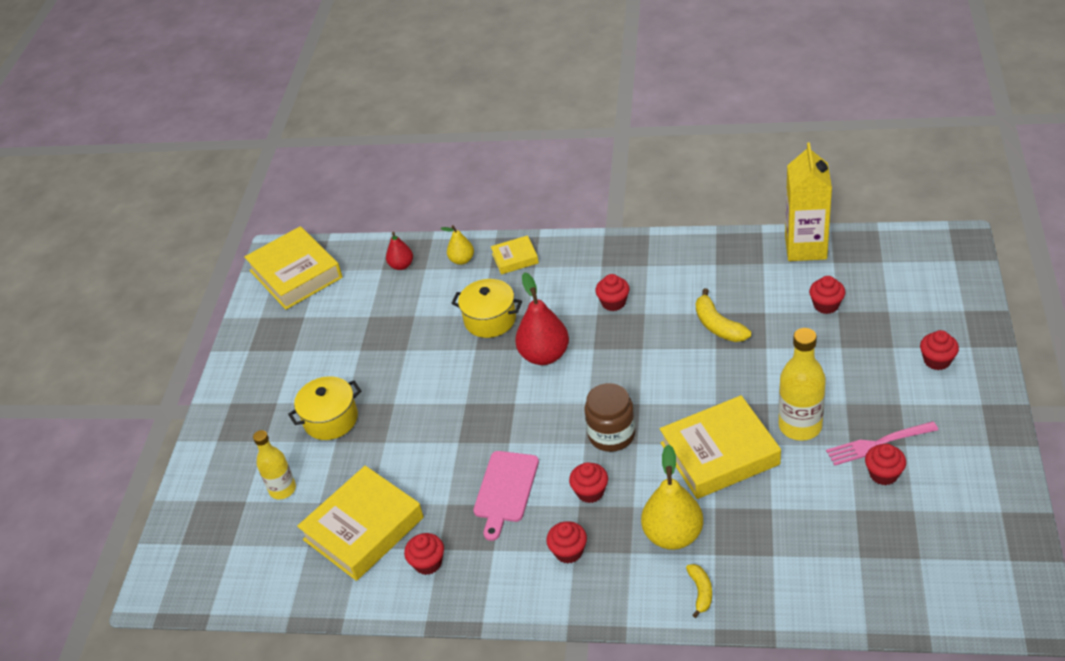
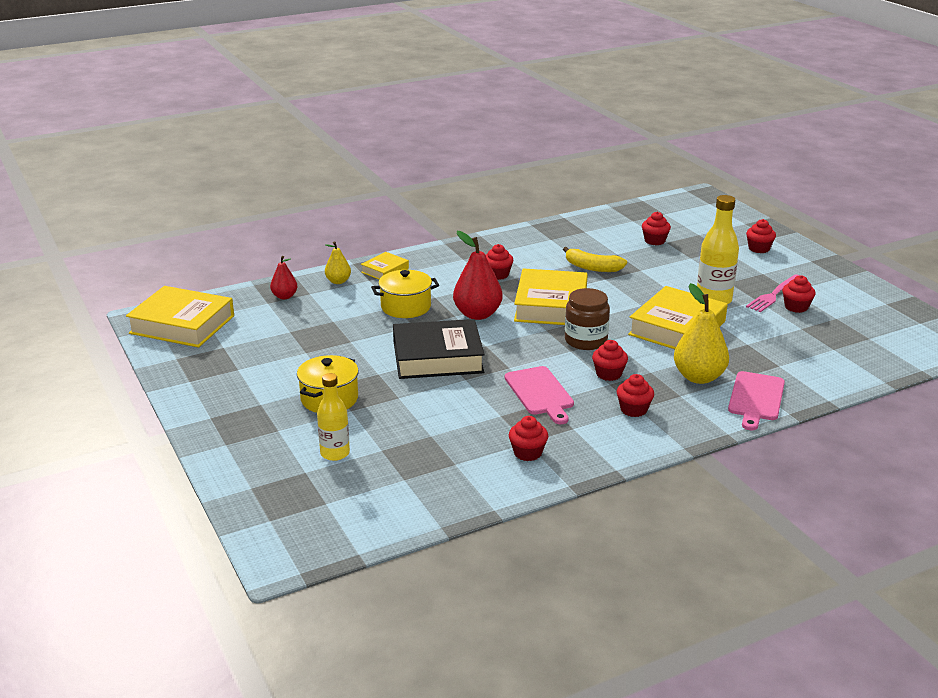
camera: 40 degrees left, 15 degrees down
(363, 529) = (444, 452): yellow book -> yellow book (551, 305)
(459, 402) = (437, 357): none -> black book
(701, 592) = (756, 398): yellow banana -> pink cutting board
(805, 247) = (604, 218): yellow carton -> none

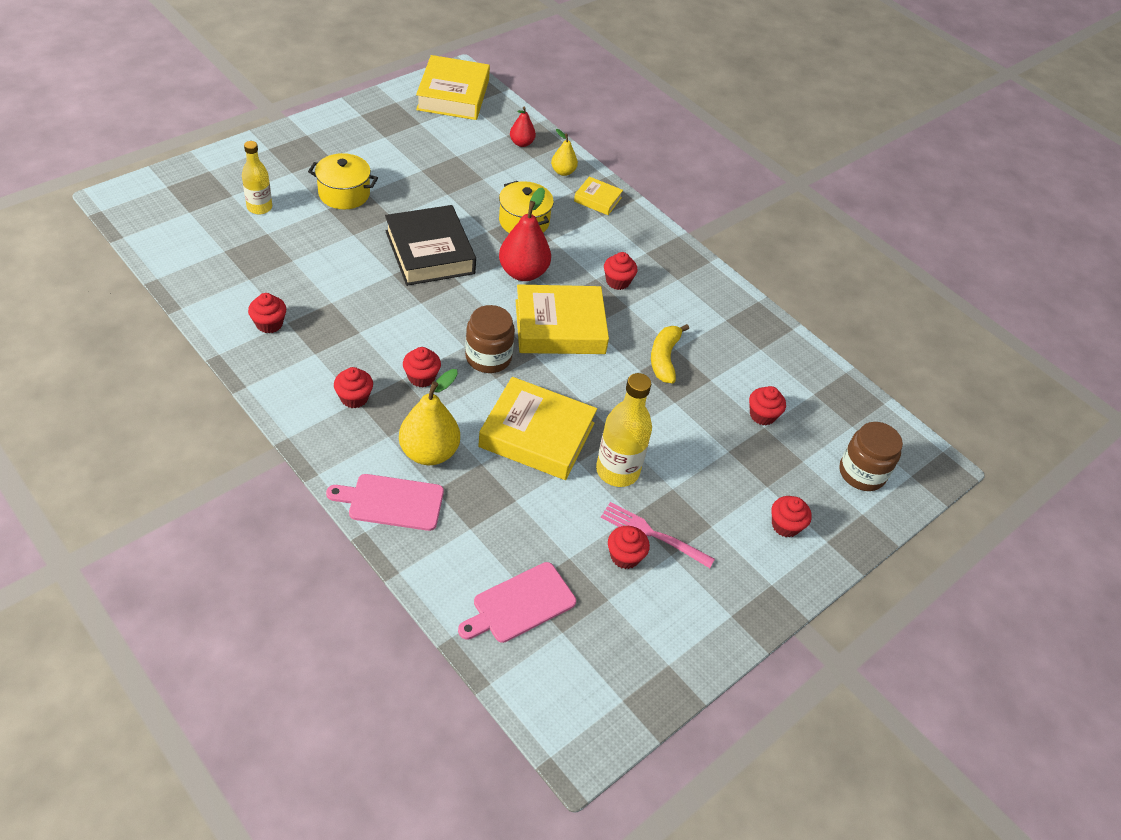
camera: 70 degrees right, 20 degrees up
(540, 393) = (375, 327): pink cutting board -> pink cutting board (520, 604)
(708, 217) = (862, 473): none -> brown jar

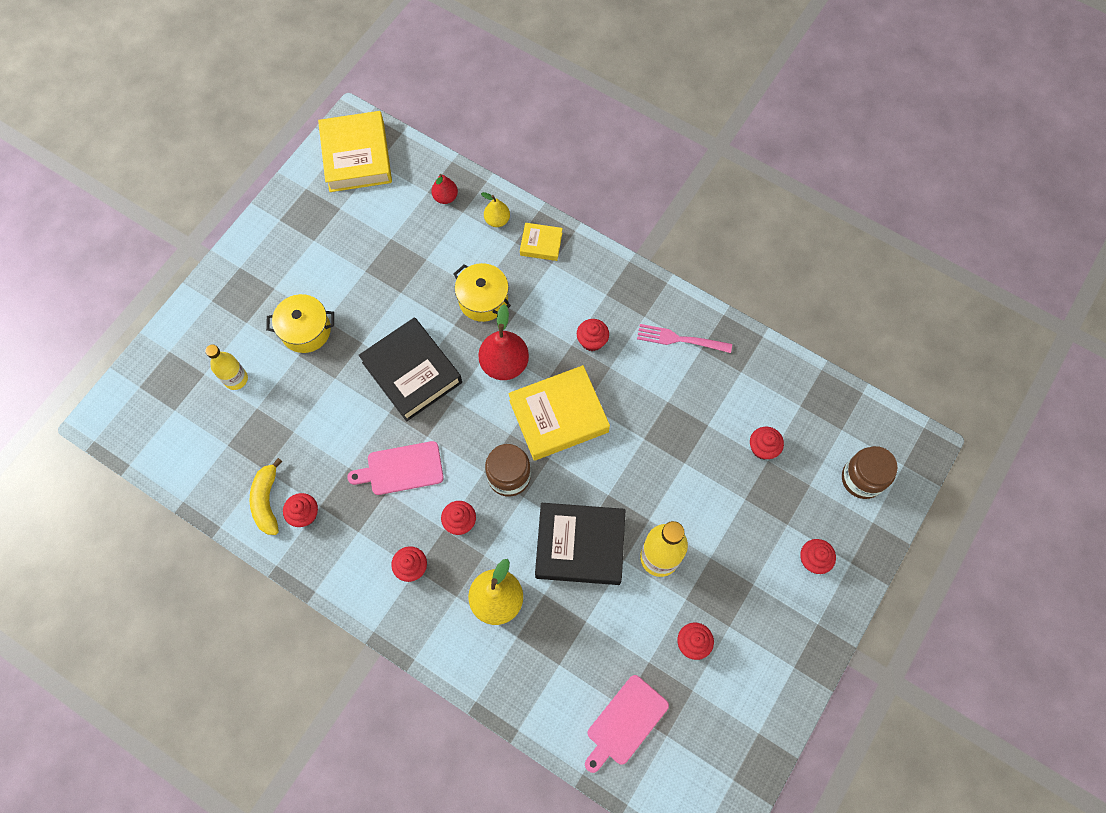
camera: 10 degrees left, 20 degrees up
(391, 502) = (485, 663): pink cutting board -> pink cutting board (401, 469)
(537, 435) = (580, 545): yellow book -> black book
(653, 534) = (708, 612): pink fork -> pink fork (680, 339)
(664, 358) = (660, 416): yellow banana -> yellow banana (267, 501)

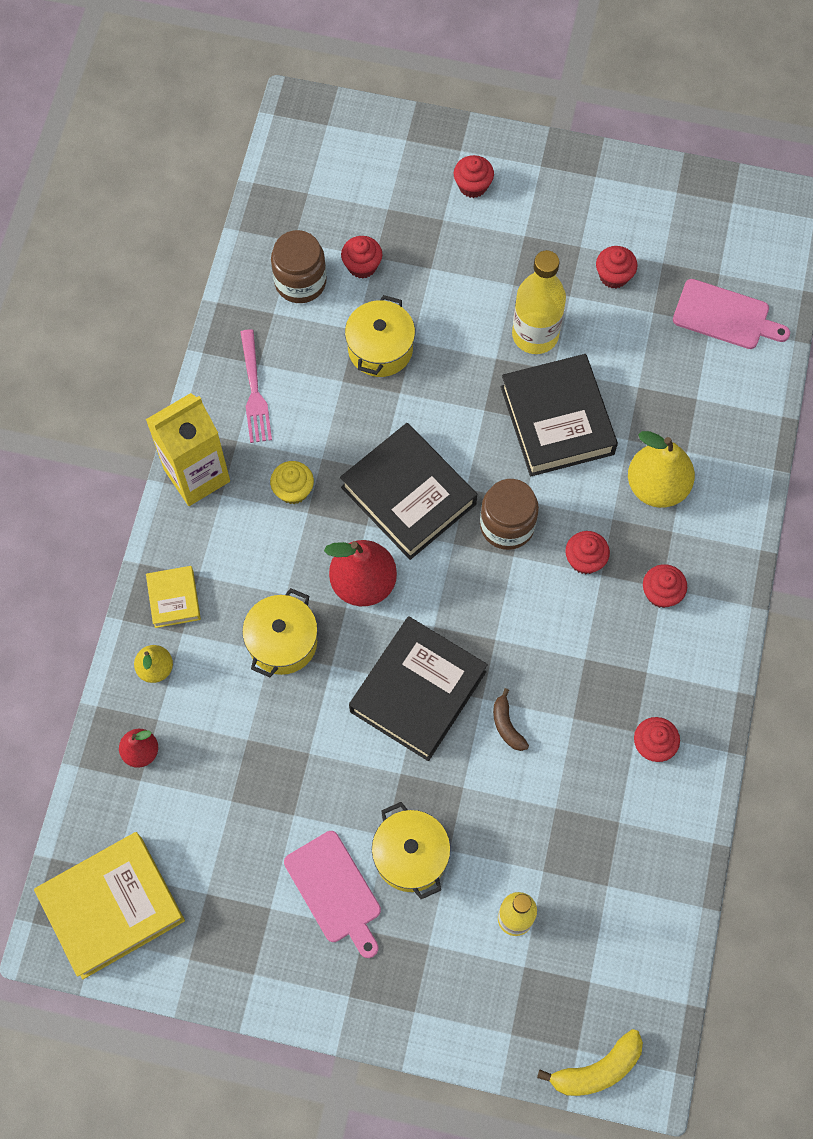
camera: 110 degrees left, 0 degrees up
(267, 501) = (657, 799): yellow banana -> yellow banana (597, 1069)
(363, 421) = (507, 725): none -> brown banana
(401, 469) = (549, 653): pink cutting board -> pink cutting board (335, 891)
(558, 416) = (408, 496): yellow book -> black book
(592, 341) = (293, 490): red cupcake -> yellow cupcake
(627, 283) = (197, 475): none -> yellow carton
(685, 437) = (380, 349): none -> yellow pot
(862, 479) = (359, 160): brown jar -> brown jar (300, 282)

